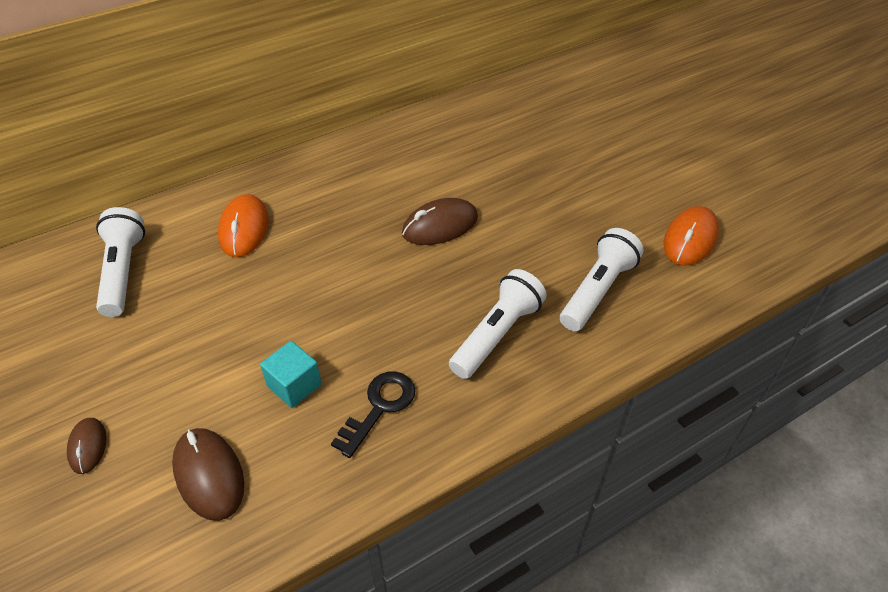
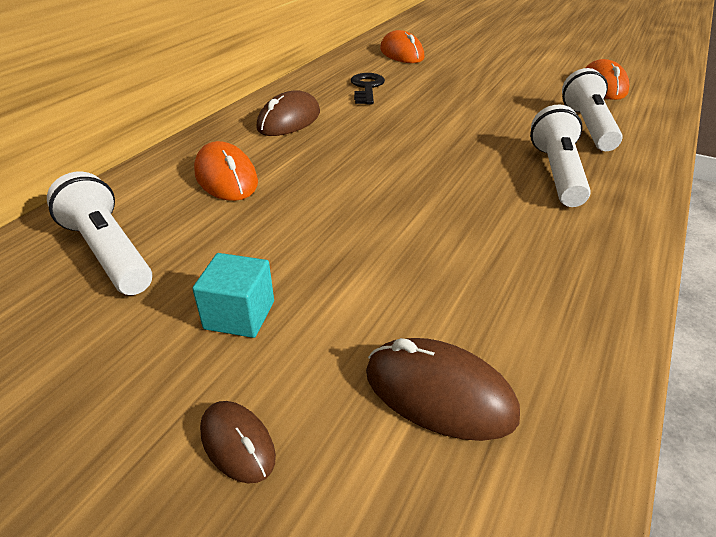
camera: 30 degrees left, 10 degrees down
(294, 385) = (430, 272): turquoise cube -> turquoise cube (239, 315)
(379, 407) = (535, 256): black key -> black key (367, 88)
(440, 226) = (415, 126): brown mouse -> brown mouse (289, 120)
(536, 111) = (401, 53): none -> orange mouse

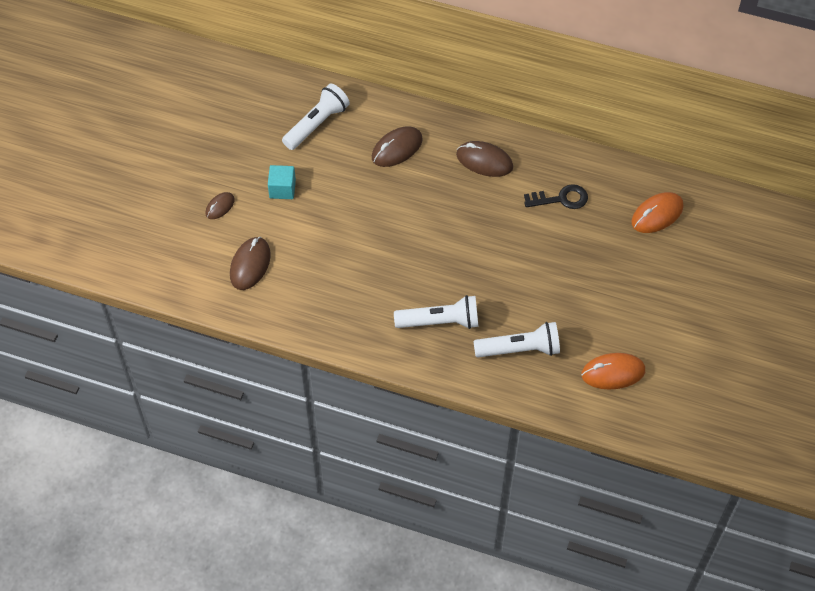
camera: 80 degrees right, 20 degrees up
(226, 178) = (397, 149): orange mouse -> brown mouse

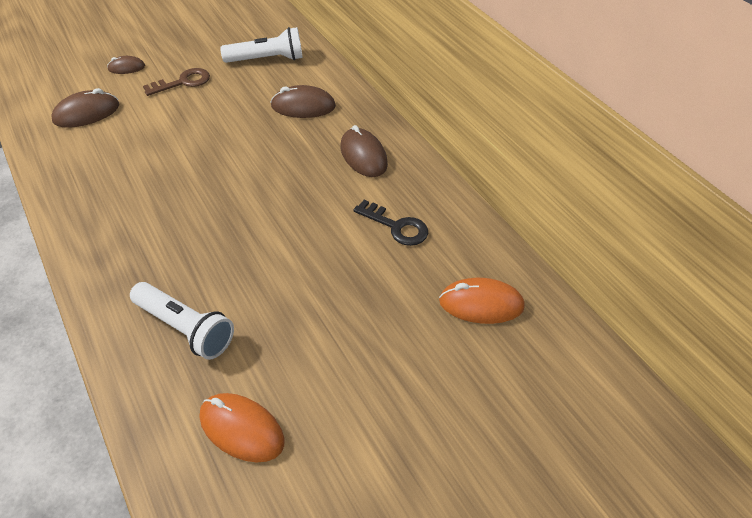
camera: 40 degrees right, 10 degrees down
(282, 189) = (183, 82): turquoise cube -> brown key
(440, 321) = (154, 251): white flashlight -> none

